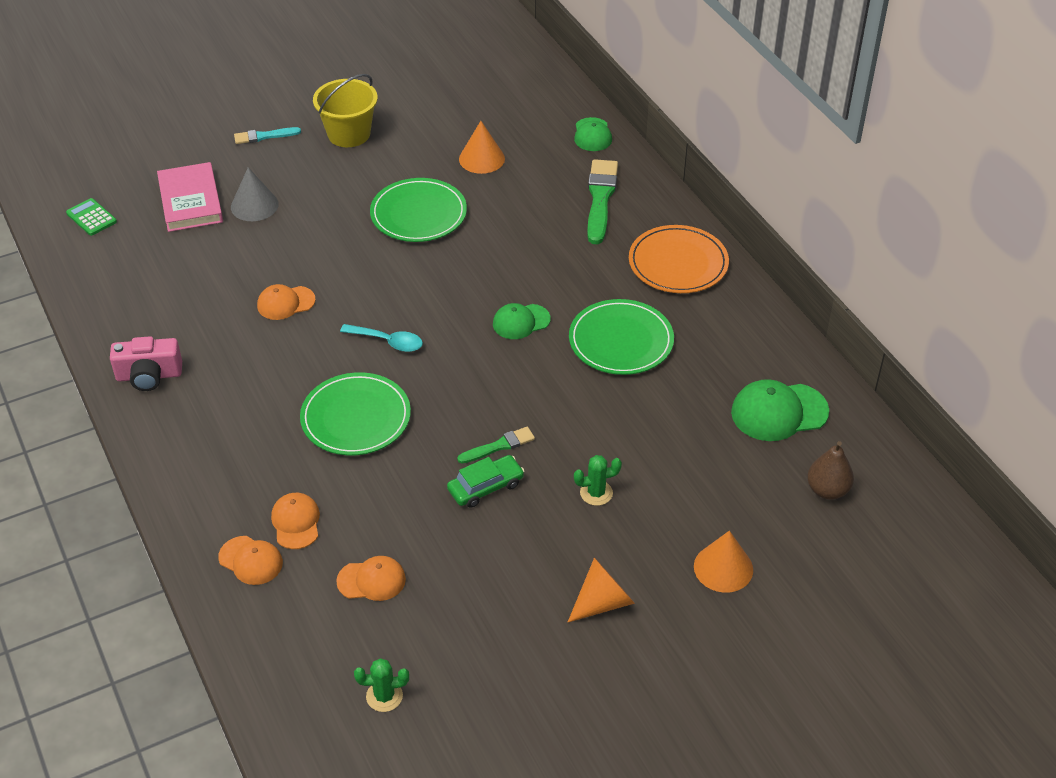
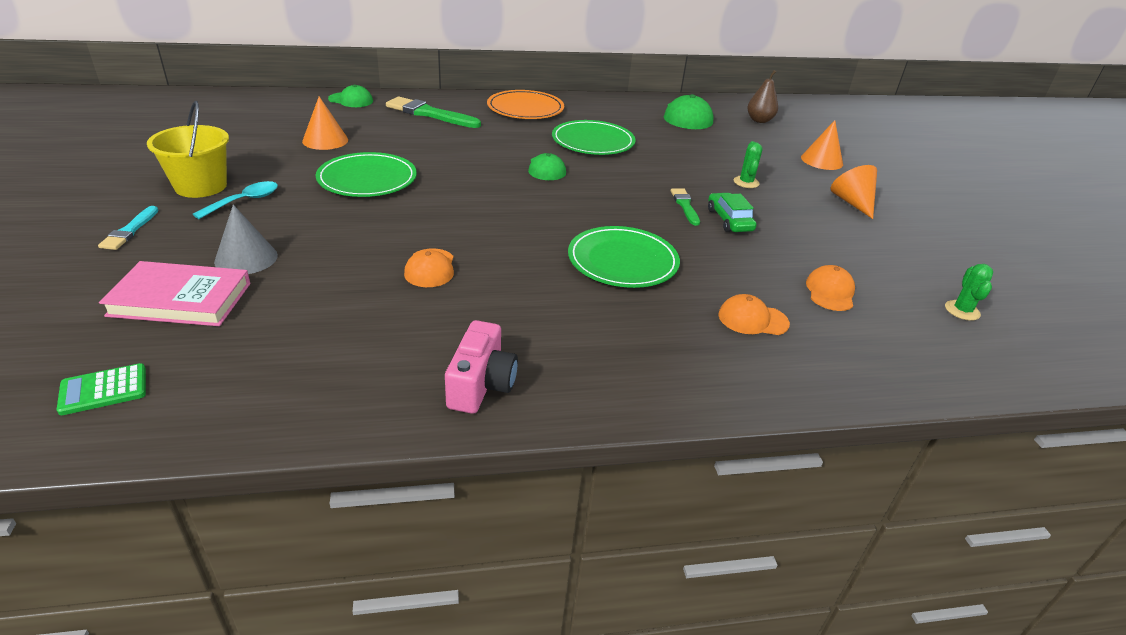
camera: 75 degrees left, 10 degrees down
(251, 560) = (801, 356): orange cap -> none
(388, 342) = (530, 226): turquoise spoon -> turquoise spoon (244, 201)

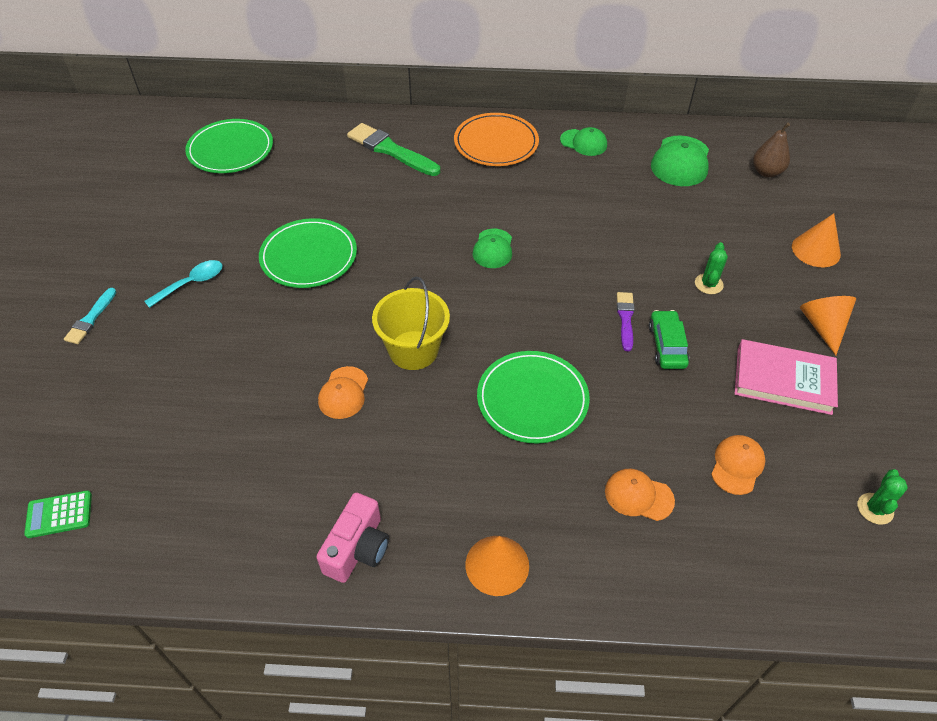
camera: 15 degrees right, 15 degrees up
(181, 299) = (125, 413): pink book -> pink book (783, 380)
(201, 186) = (155, 259): yellow bucket -> yellow bucket (413, 350)
(246, 258) = (184, 364): grey cone -> none
(325, 140) = (278, 192): orange cone -> orange cone (497, 565)
(351, 100) = (314, 124): green cap -> green cap (583, 143)
(593, 141) = (556, 204): green plate -> green plate (230, 150)
(685, 206) = (625, 319): green brush -> purple brush

